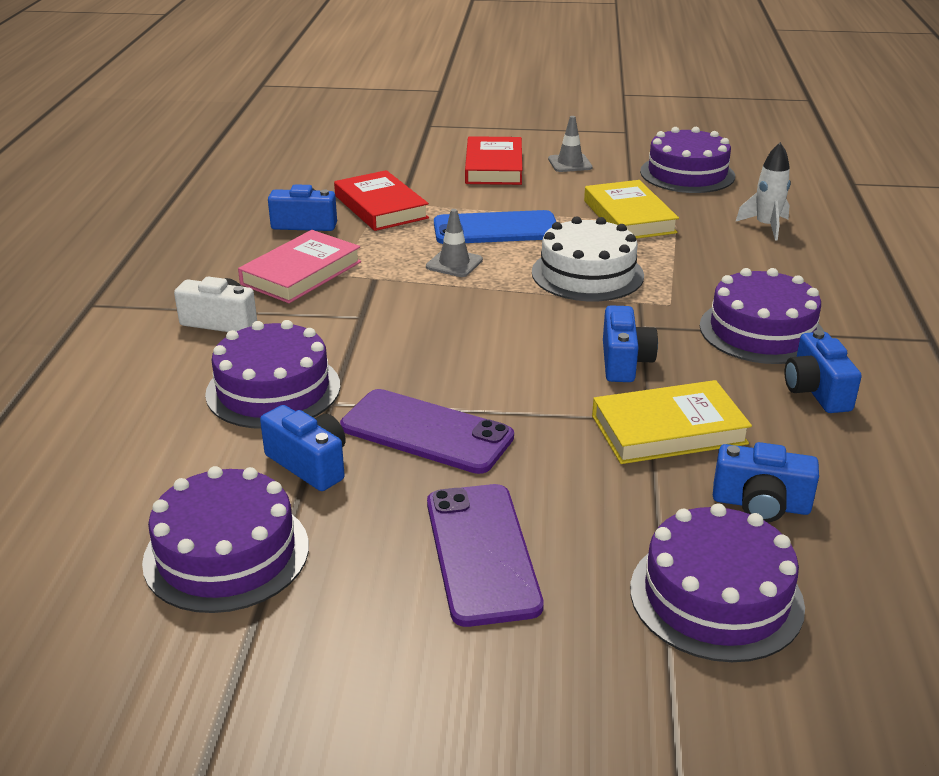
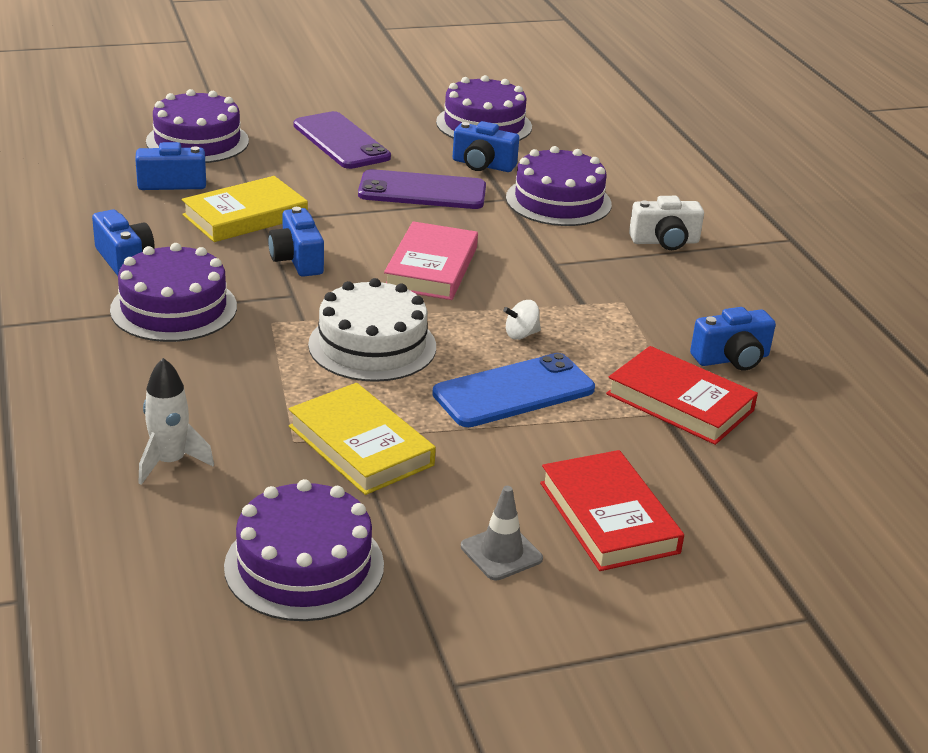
camera: 155 degrees right, 0 degrees up
(301, 273) = (658, 298): pink book -> pink book (431, 268)
(454, 263) = (521, 334): grey traffic cone -> white spinning top

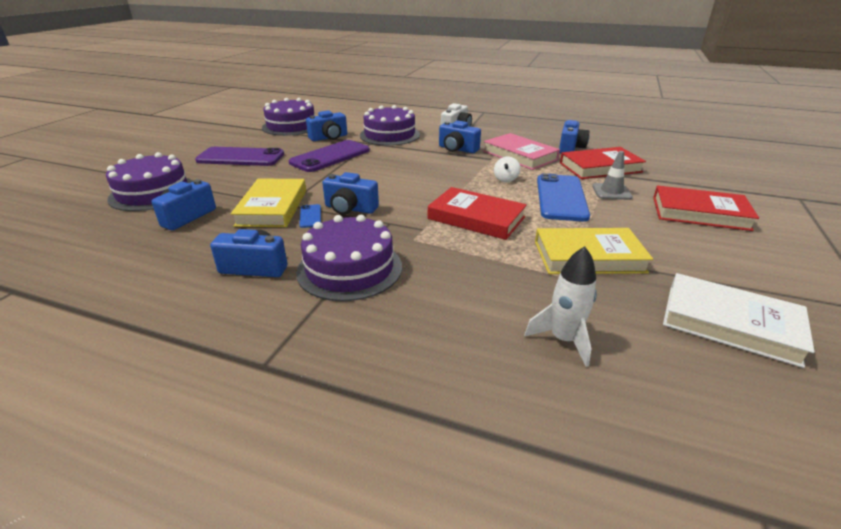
camera: 50 degrees left, 0 degrees up
(252, 245) = (310, 216): none -> blue phone
(304, 565) = (730, 323): purple cake -> white book
(372, 345) = (476, 218): white cake -> red book
(431, 268) = (412, 178): pink book -> pink book (519, 155)
(501, 553) = (728, 251): grey traffic cone -> grey traffic cone (611, 192)
(580, 268) = (457, 149): none -> blue camera

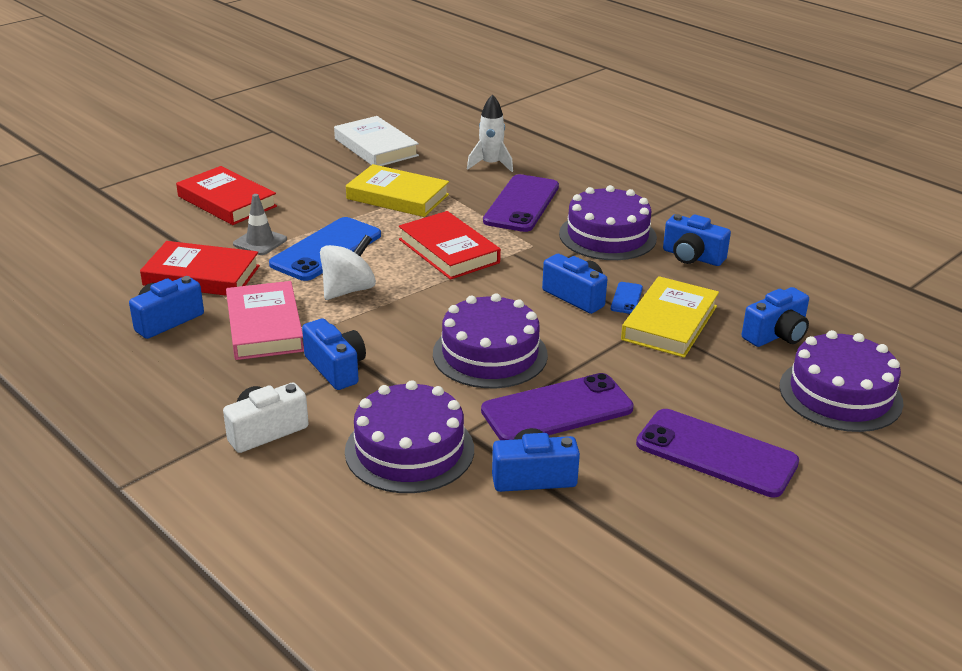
camera: 155 degrees left, 0 degrees up
(291, 126) = (599, 562): purple cake -> purple cake (490, 354)
(464, 284) = (522, 204): none -> purple phone
(505, 179) = (348, 290): white spinning top -> white spinning top, size x1.75

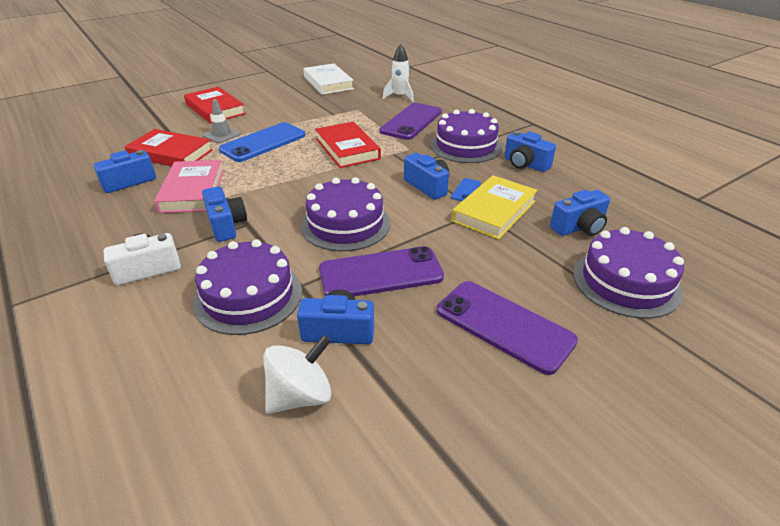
camera: 10 degrees right, 5 degrees up
(348, 290) = (264, 170): white spinning top -> white spinning top (300, 396)
(397, 196) = (328, 112): yellow book -> none

